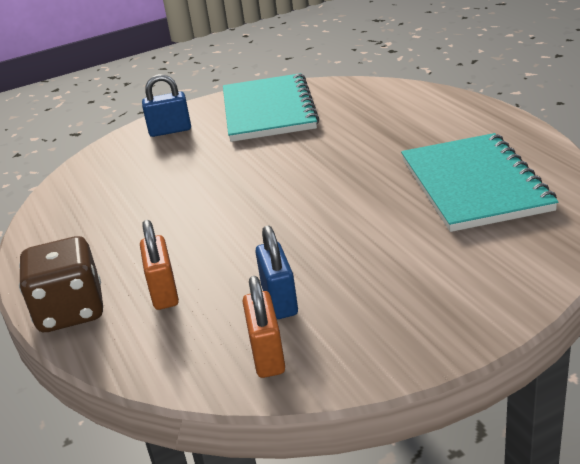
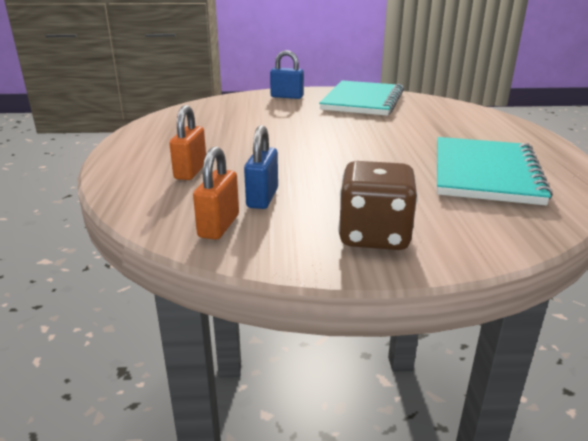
camera: 20 degrees right, 5 degrees down
(71, 311) = (123, 164): brown dice -> brown dice (374, 236)

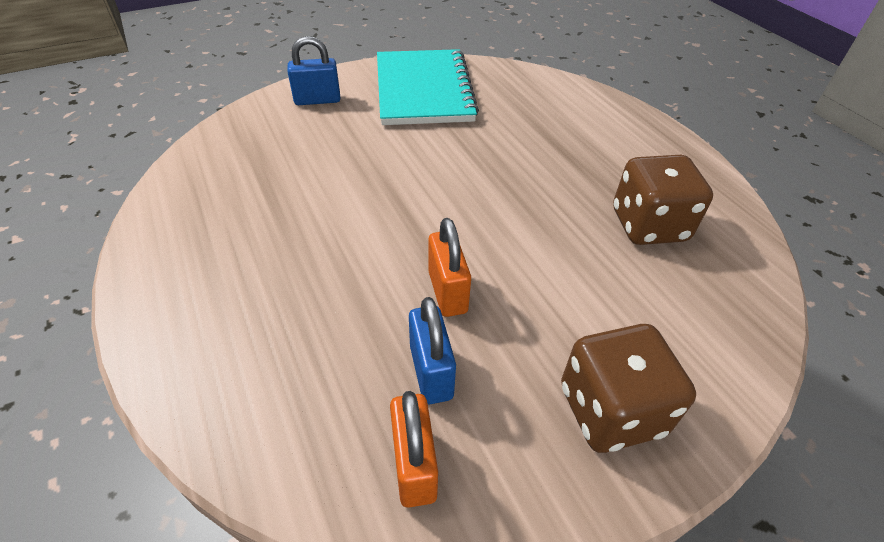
camera: 25 degrees left, 20 degrees up
(190, 171) = (292, 337): orange padlock -> orange padlock (447, 292)
(485, 173) = (648, 225): turquoise notebook -> brown dice

